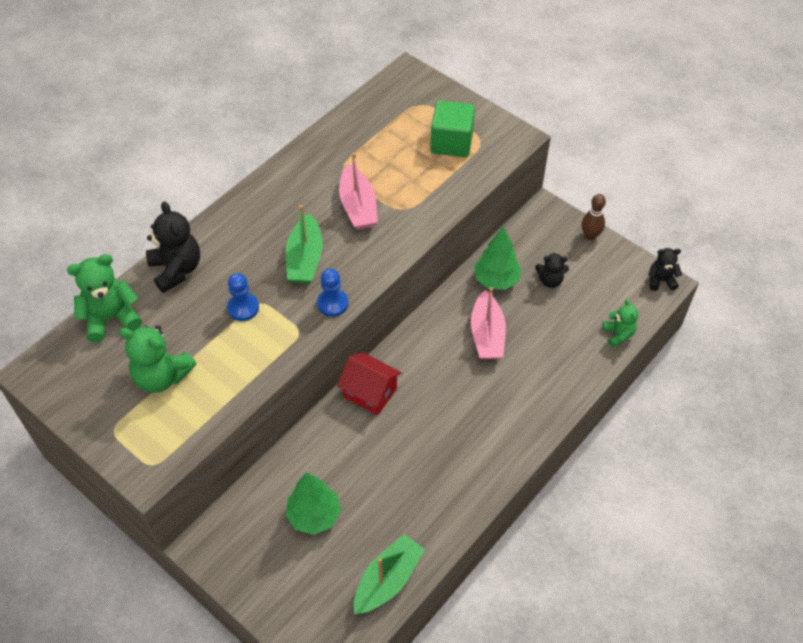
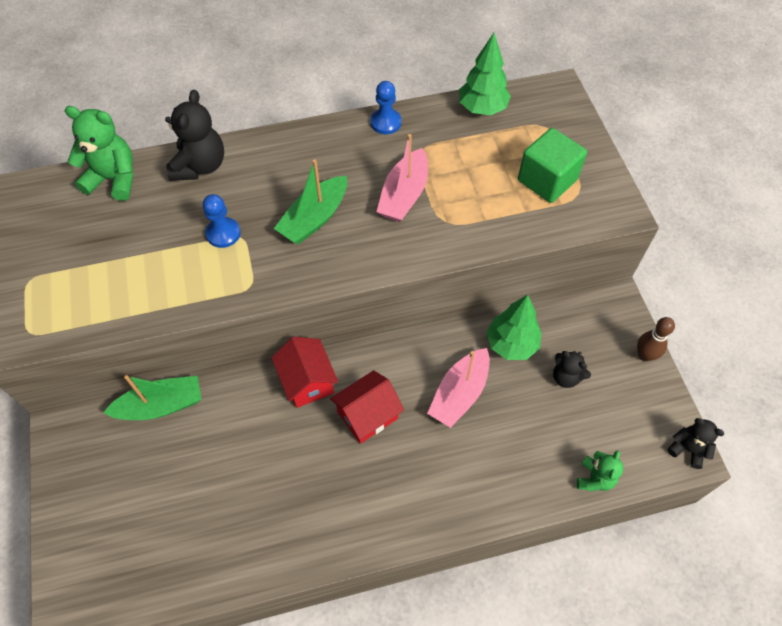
camera: 35 degrees right, 5 degrees up
(162, 376) = (106, 256): green teddy bear -> none
(314, 515) = (167, 466): green tree -> green tree (482, 108)
(332, 303) = (302, 276): blue pawn -> blue pawn (385, 122)
(388, 580) = (176, 576): green boat -> green boat (161, 405)
(434, 388) = (367, 415): none -> red house

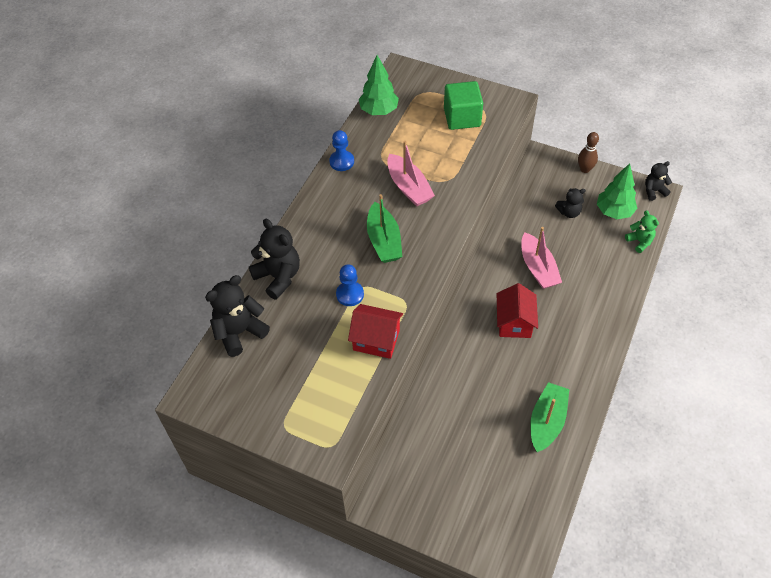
camera: 50 degrees left, 5 degrees down
(114, 179) = (239, 332): green teddy bear -> black teddy bear
(161, 405) = (412, 433): green boat -> green boat (547, 421)
(307, 381) = (464, 340): red house -> red house (376, 340)
(511, 344) = (526, 222): green tree -> green tree (614, 212)

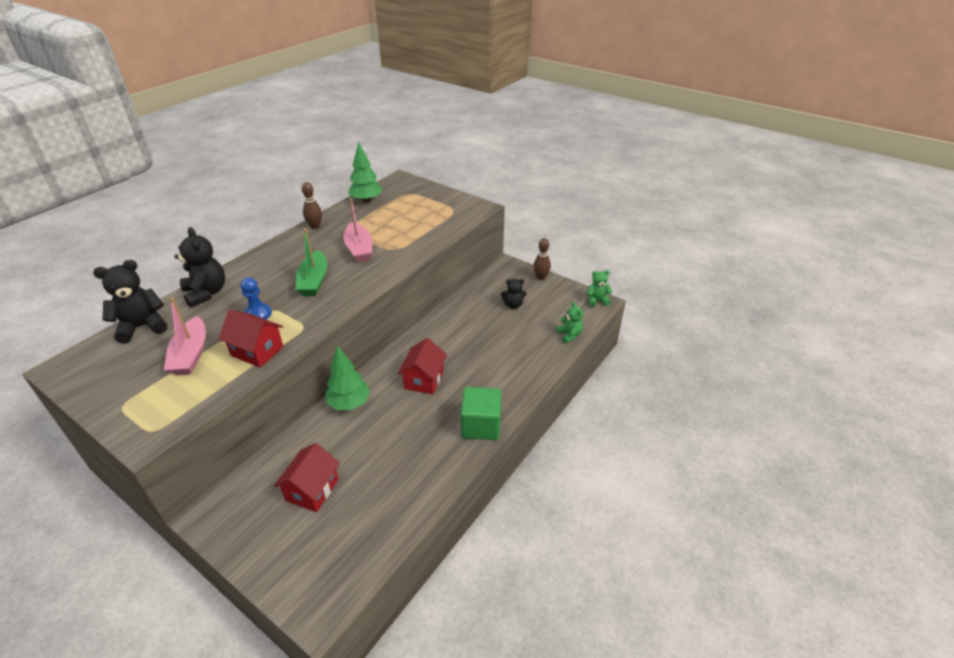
camera: 10 degrees right, 15 degrees down
(341, 162) = (315, 226): blue pawn -> brown bowling pin
(462, 117) = (432, 212): green cube -> green cube (481, 425)
(463, 460) = (312, 490): none -> red house
(538, 268) = (466, 341): pink boat -> pink boat (191, 355)
(547, 421) = (413, 469): green boat -> none
(614, 212) = (554, 310): green tree -> green tree (349, 403)
(654, 191) = (597, 300): black teddy bear -> green teddy bear

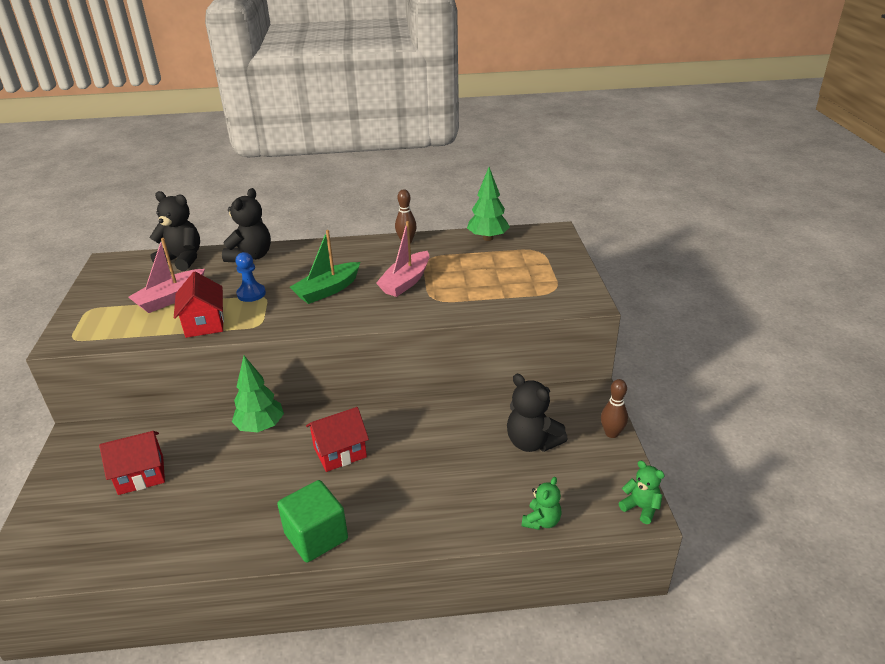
camera: 50 degrees right, 5 degrees down
(513, 305) = (532, 442): black teddy bear -> black teddy bear, size x1.67

